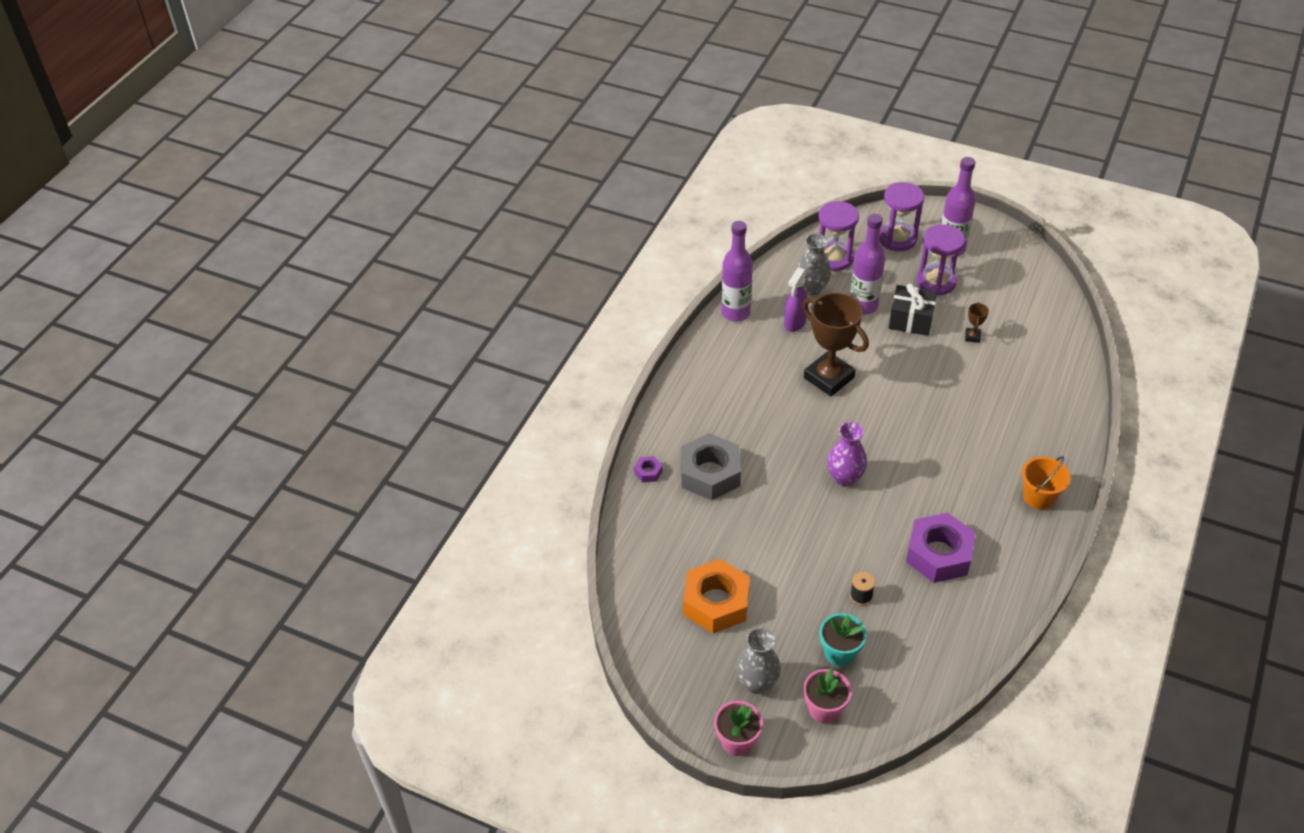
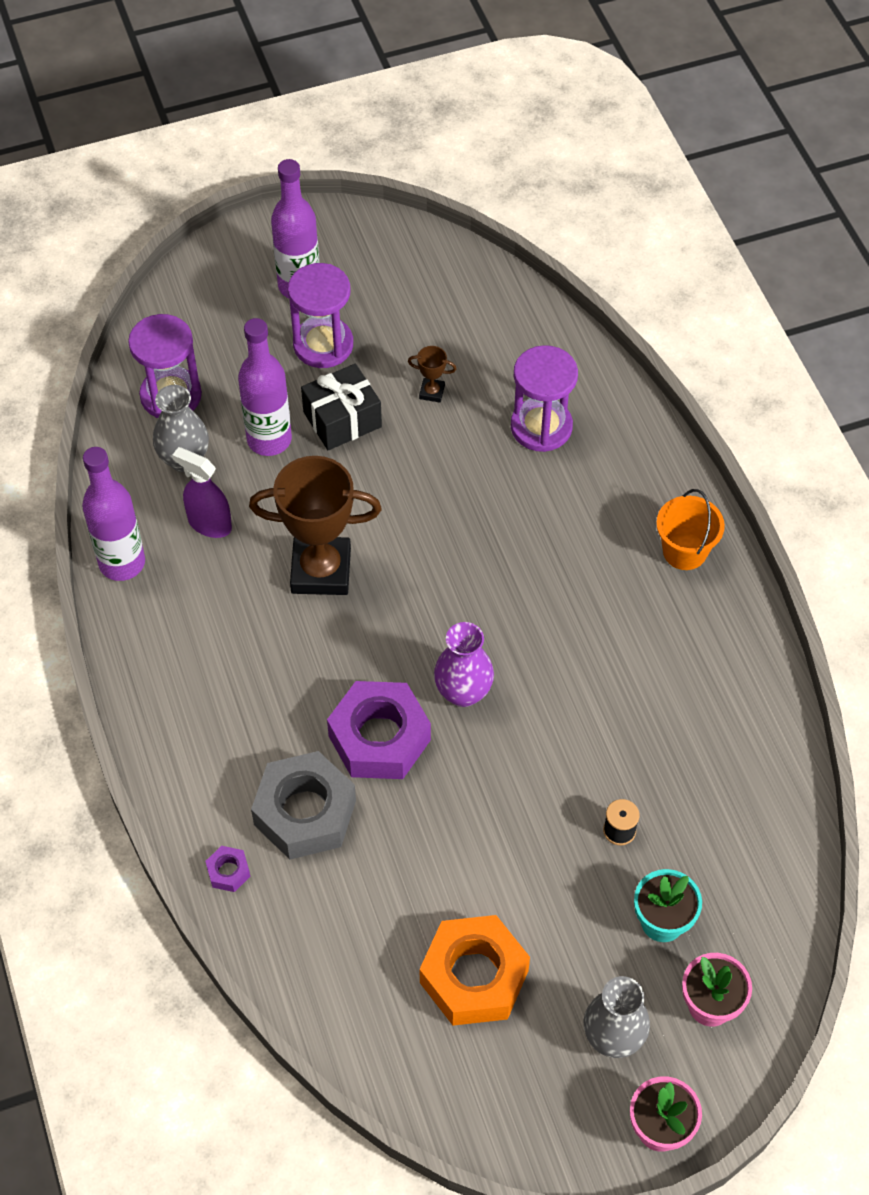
camera: 45 degrees left, 10 degrees up
(795, 323) = (209, 524): purple spray bottle -> purple spray bottle turned 135 degrees clockwise
(897, 239) = (223, 314): purple hourglass -> purple hourglass (541, 427)
(938, 554) = (650, 708): purple nut -> purple nut (379, 738)
(972, 337) = (432, 392): brown trophy -> brown trophy turned 45 degrees counterclockwise

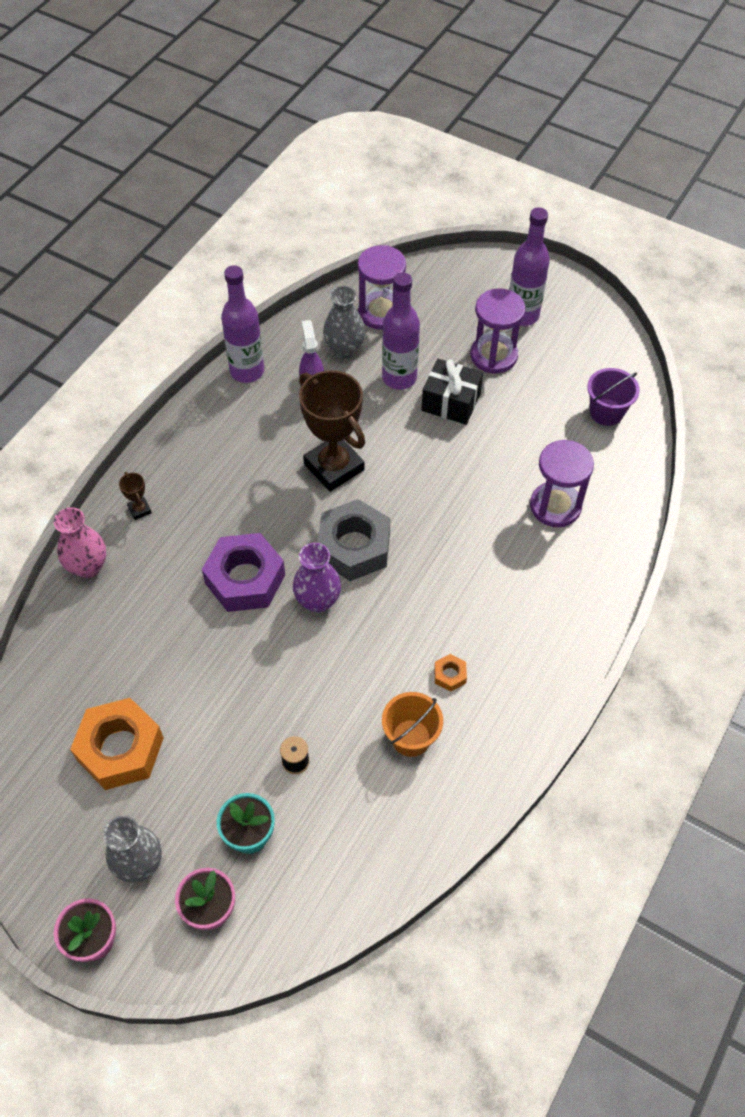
camera: 50 degrees right, 0 degrees up
(228, 872) = (88, 567): purple nut -> pink vase
(305, 812) = (160, 577): grey nut -> grey nut (354, 547)
(432, 392) = (519, 432): brown trophy -> brown trophy (139, 510)
(478, 309) = (606, 412): none -> purple bucket
(640, 641) = (450, 675): none -> orange nut
(684, 551) = (545, 653): orange bucket -> orange bucket (411, 738)

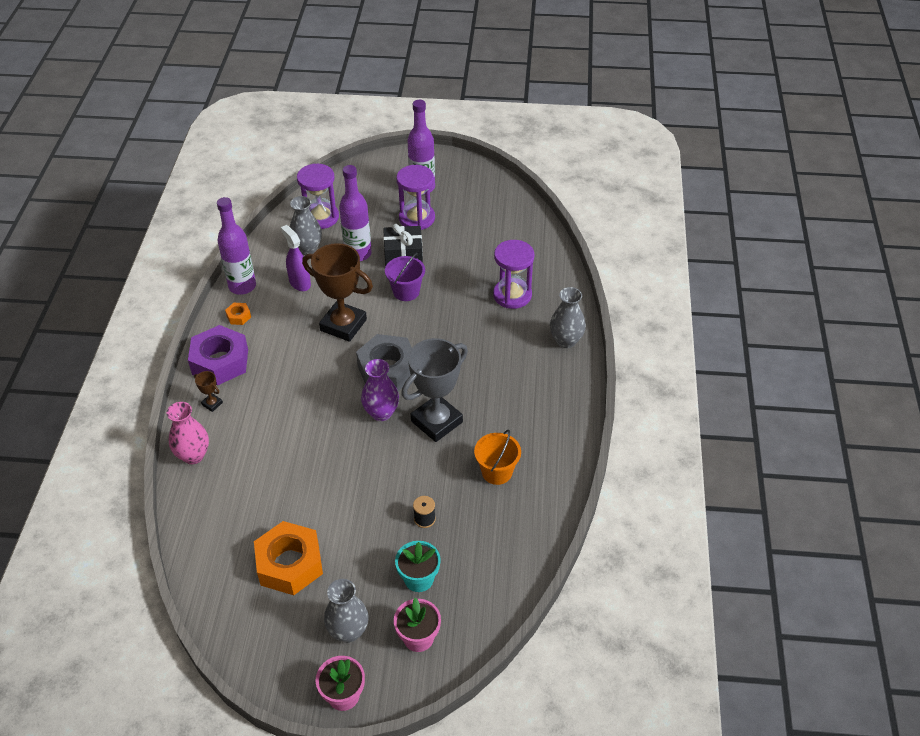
camera: 25 degrees left, 10 degrees down
(245, 579) = (319, 419): purple nut -> purple nut (220, 362)
(375, 640) = (437, 422): none -> grey trophy
(450, 675) = (501, 423): orange nut -> orange nut (238, 316)
(589, 596) = (566, 341): none -> grey vase
(606, 412) = (513, 227): purple bucket -> purple bucket (406, 291)

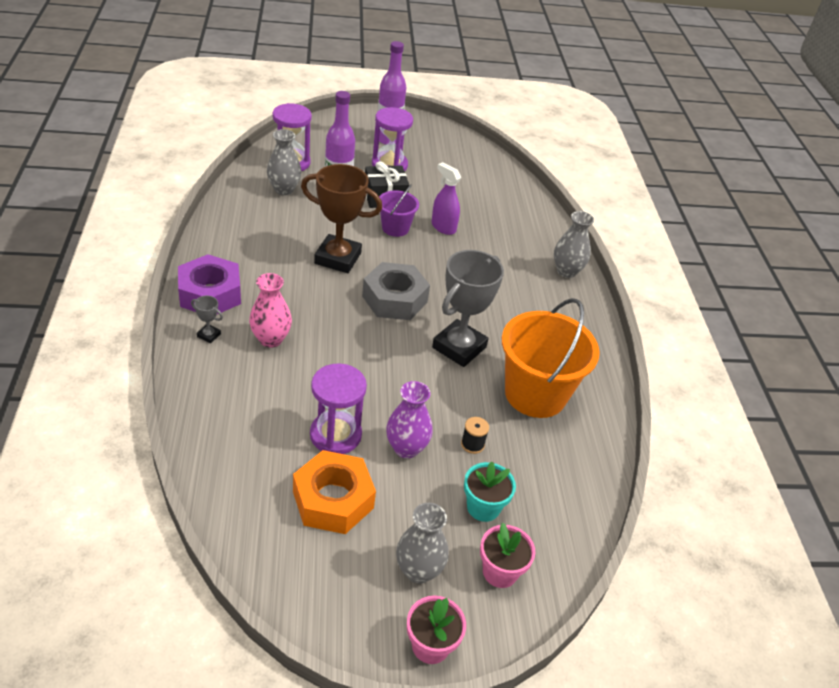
camera: 15 degrees left, 5 degrees down
(193, 455) = (196, 388): pink vase -> pink vase (270, 339)
(212, 404) = (209, 335): brown trophy -> grey trophy
(238, 316) = (222, 250): orange nut -> none
(242, 286) = (221, 223): purple bottle -> none
(300, 283) = (282, 220): purple spray bottle -> purple spray bottle (443, 227)
(381, 413) = (398, 340): purple vase -> purple vase (406, 448)
(497, 472) = (535, 394): orange bucket -> orange bucket, size x1.89
(512, 295) = (502, 231): purple hourglass -> purple hourglass (335, 435)

